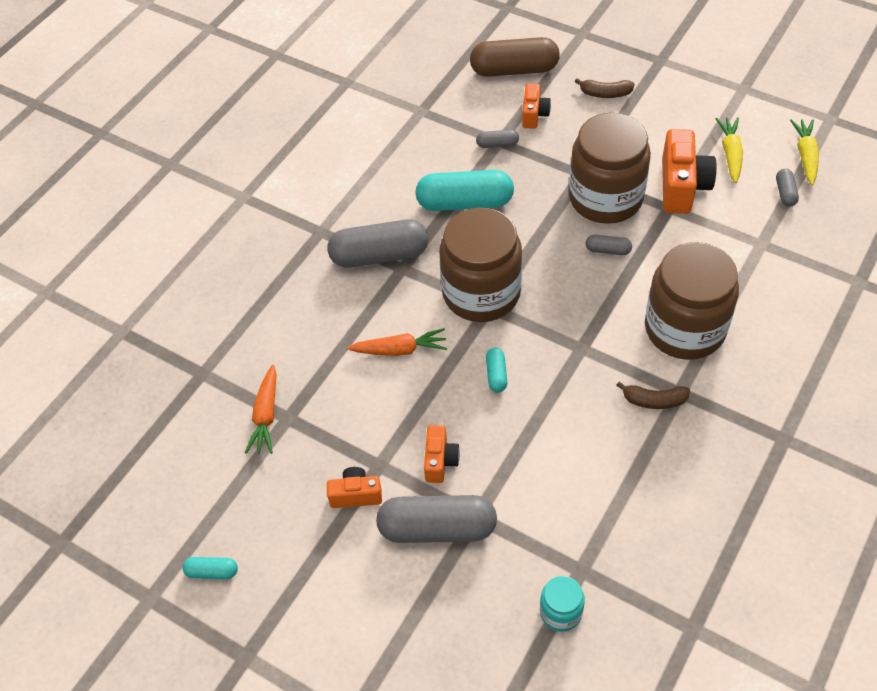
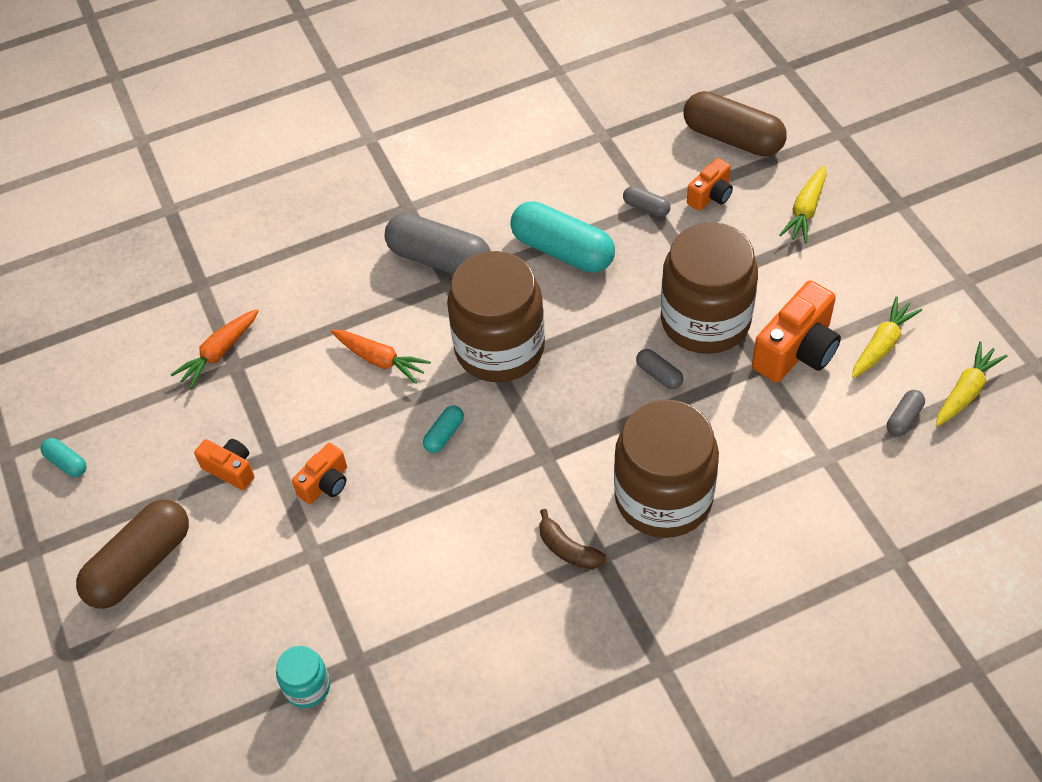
camera: 35 degrees right, 0 degrees up
(348, 609) = (140, 565): none -> brown capsule
(437, 528) = (271, 543): grey capsule -> none
(605, 94) = (805, 210): brown banana -> yellow carrot

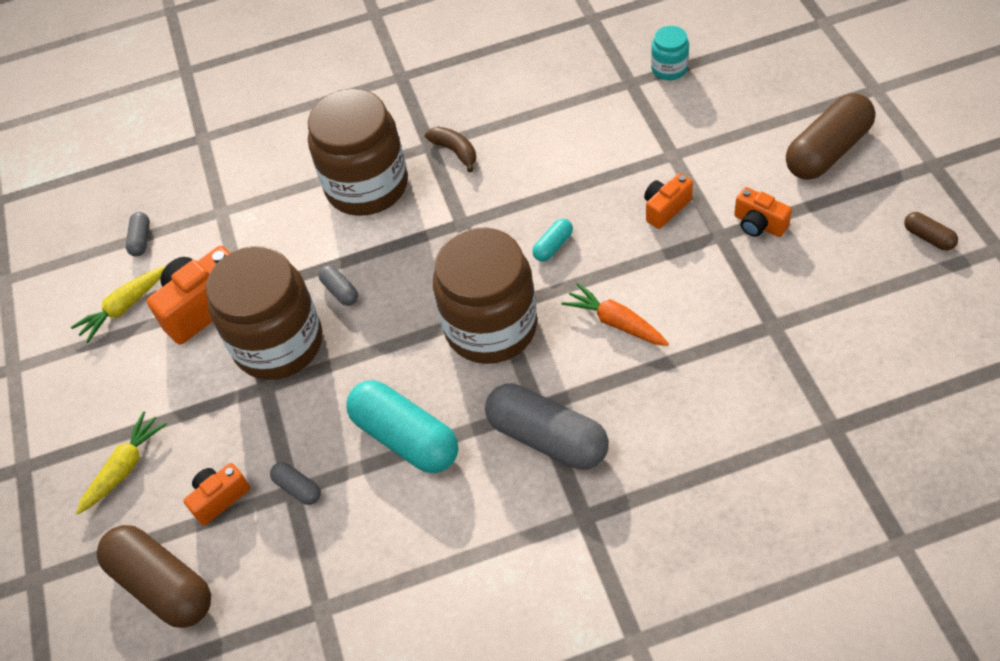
camera: 170 degrees left, 0 degrees up
(66, 463) = (928, 237): turquoise capsule -> brown capsule
(219, 353) = (793, 341): orange carrot -> none
(903, 419) = (141, 240): grey capsule -> grey capsule turned 45 degrees counterclockwise
(966, 391) = (76, 260): yellow carrot -> none

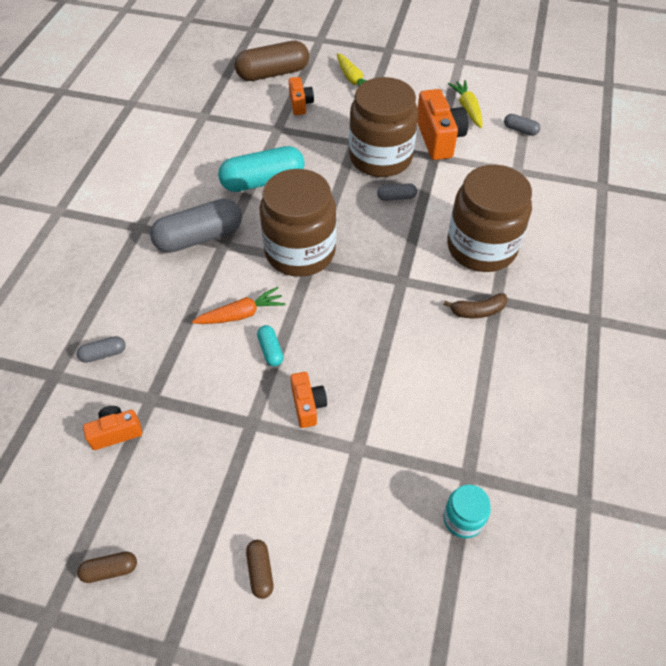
camera: 115 degrees right, 0 degrees up
(298, 488) = (276, 131): grey capsule -> grey capsule (103, 354)
(553, 246) = (335, 318): turquoise capsule -> turquoise capsule (270, 350)
(759, 224) = (237, 456): orange camera -> orange camera (116, 433)
(827, 151) = (260, 571): brown capsule -> brown capsule, size x0.46

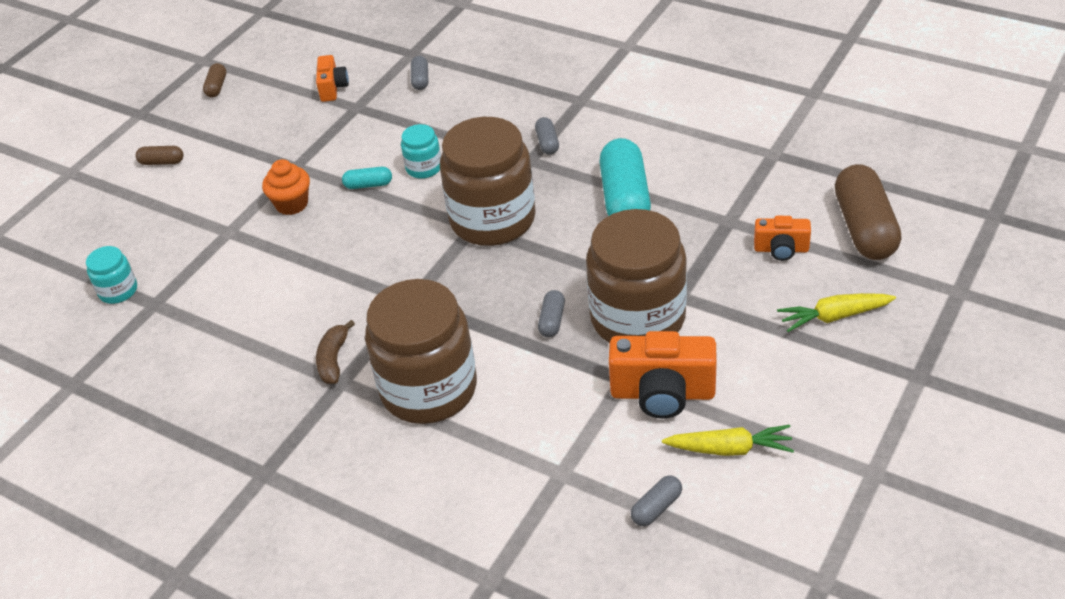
camera: 110 degrees right, 10 degrees down
(199, 237) = (547, 143): grey capsule -> grey capsule, size x0.46
(241, 314) = (424, 168): orange carrot -> turquoise jar
(308, 405) = (292, 204): orange camera -> orange cupcake

